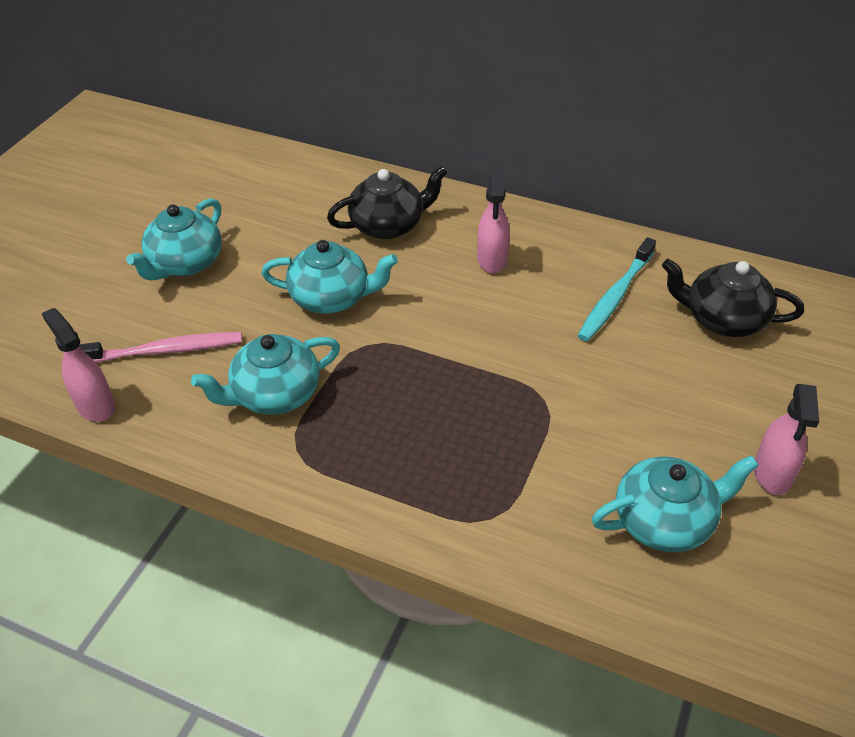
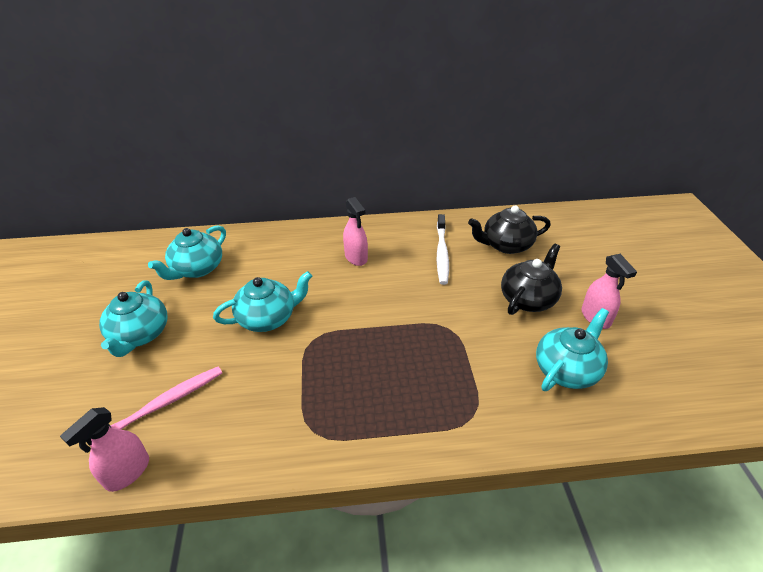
camera: 30 degrees left, 5 degrees down
(95, 405) = (127, 472): pink spray bottle -> pink spray bottle turned 75 degrees counterclockwise
(275, 394) = (271, 400): turquoise teapot -> turquoise teapot (197, 269)
(389, 225) = (275, 259): black teapot -> black teapot (528, 299)
(615, 297) = (441, 253): turquoise toothbrush -> white toothbrush

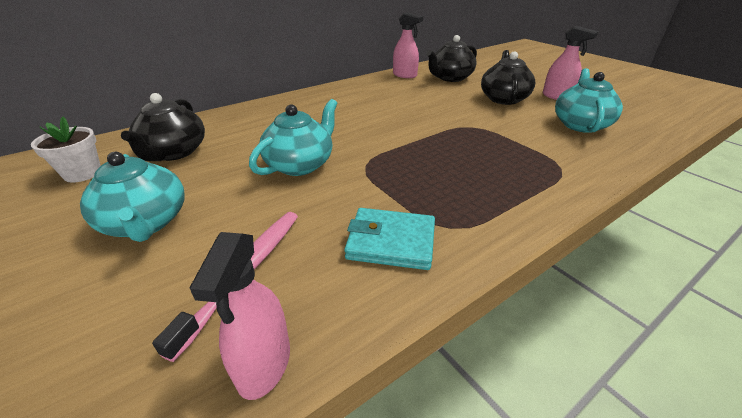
camera: 30 degrees left, 5 degrees down
(134, 270) = (83, 173): none -> white flower pot
(197, 269) = (174, 152): turquoise teapot -> black teapot
(262, 424) = (391, 242): none -> turquoise wallet
(356, 257) = (341, 108): pink spray bottle -> pink spray bottle (405, 75)
(441, 253) = (410, 91): white toothbrush -> none

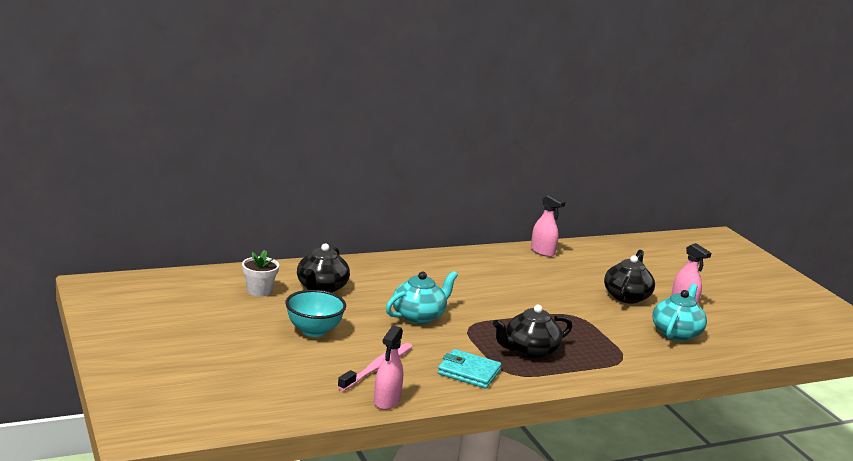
camera: 10 degrees right, 15 degrees down
(146, 223) = (313, 331): turquoise teapot -> turquoise bowl
(450, 78) = (589, 264): black teapot -> black teapot (529, 351)

